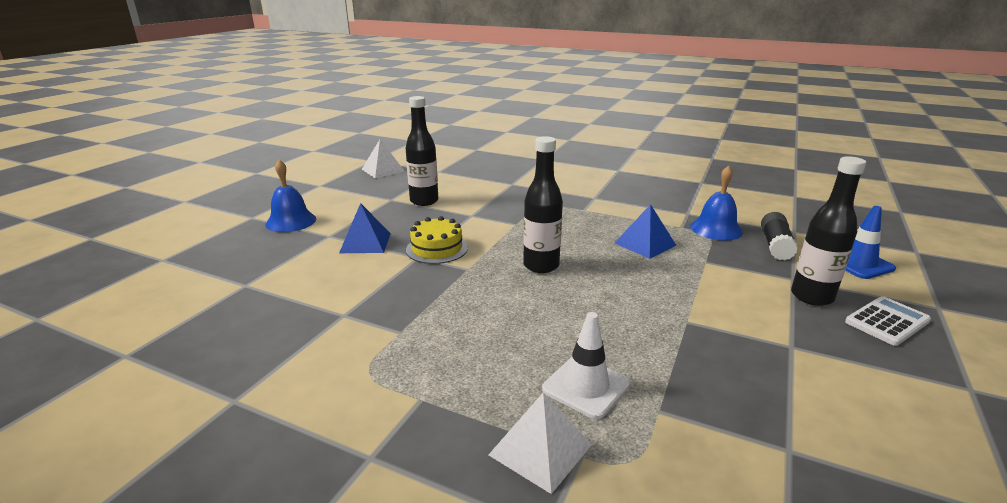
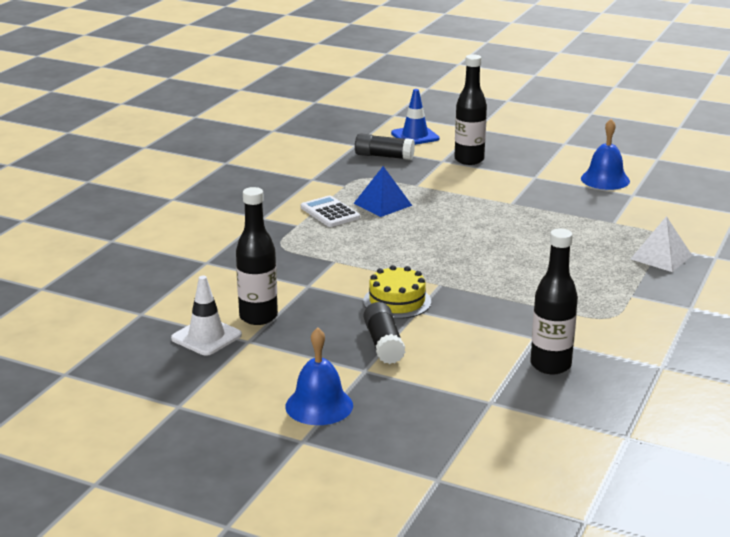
camera: 90 degrees left, 0 degrees up
(365, 243) = (383, 344): blue pyramid -> black glue stick
(383, 170) = (119, 359): white pyramid -> none
(541, 266) = (430, 250): black bottle -> black bottle (550, 365)
(585, 386) = (599, 241): white traffic cone -> white traffic cone (206, 337)
(716, 229) = (350, 172): blue bell -> blue bell (605, 179)
(887, 321) = (498, 146): white calculator -> white calculator (330, 212)

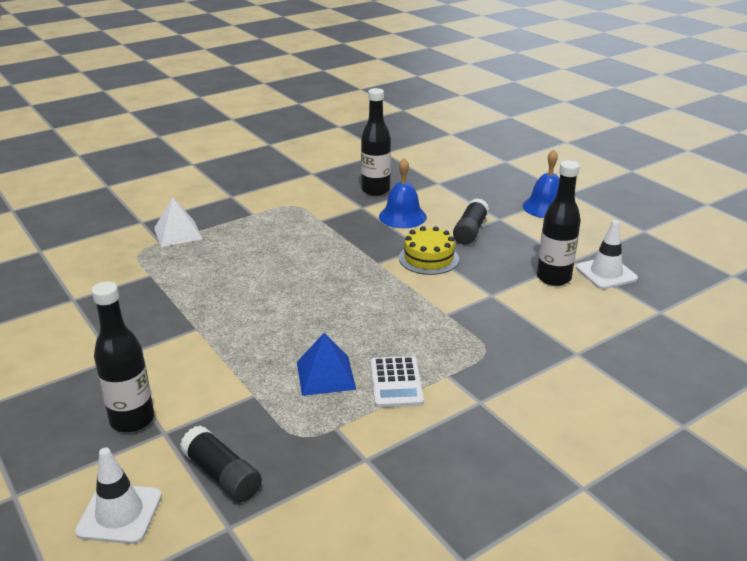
camera: 150 degrees left, 5 degrees up
(415, 136) = (119, 514): blue traffic cone -> white traffic cone
(605, 179) = (56, 328): blue bell -> blue bell (402, 216)

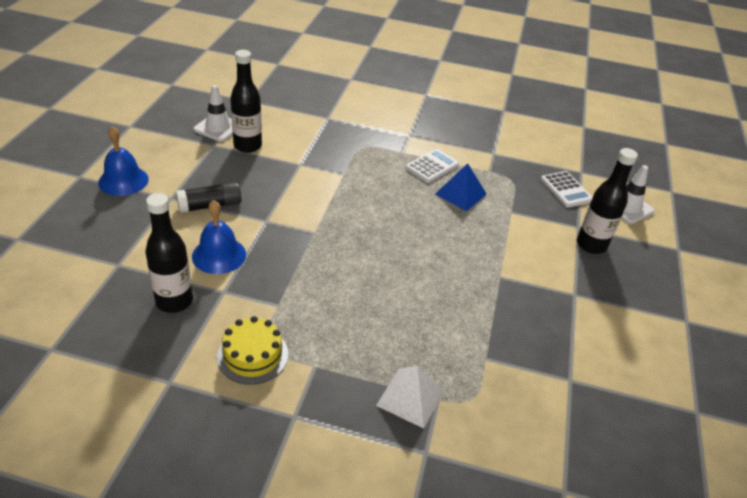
camera: 135 degrees left, 10 degrees up
(222, 475) = (566, 190): black glue stick -> white calculator
(428, 258) = (280, 209): yellow cake -> yellow cake (253, 355)

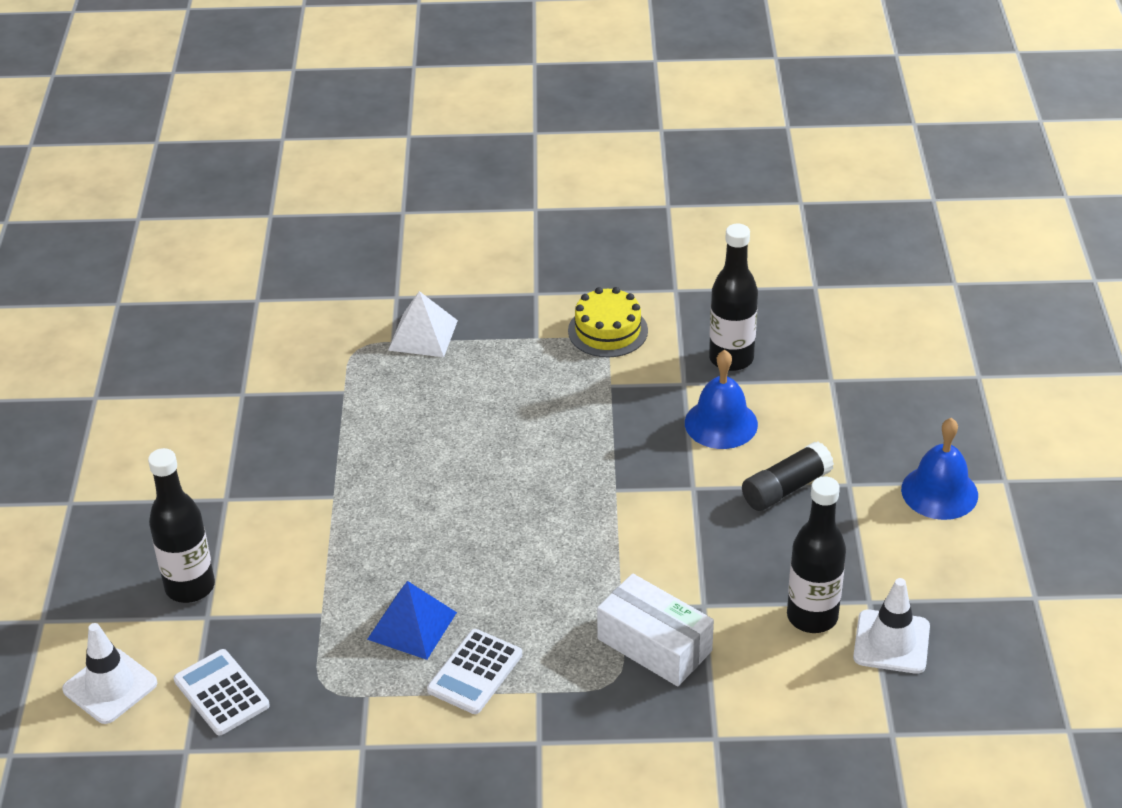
camera: 170 degrees right, 0 degrees up
(335, 155) = (654, 645): none -> white box

